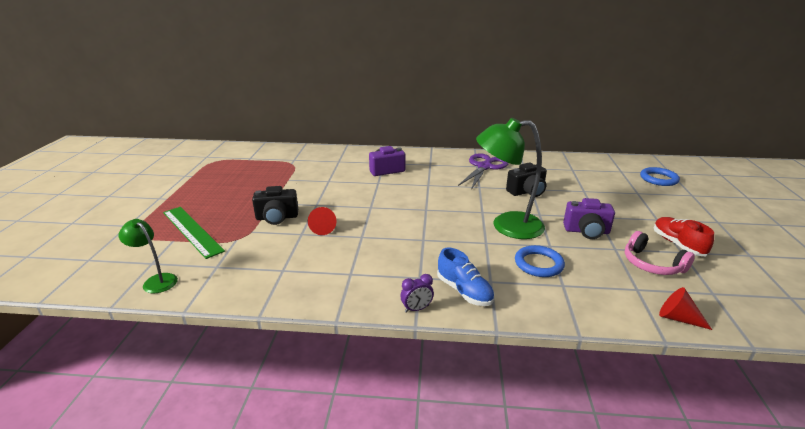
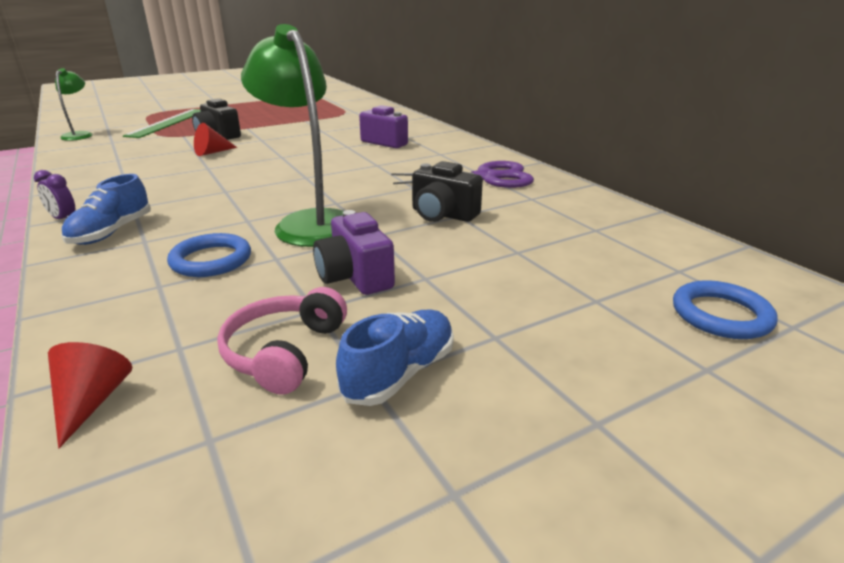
camera: 55 degrees right, 0 degrees up
(677, 244) = (399, 373): red shoe -> blue shoe

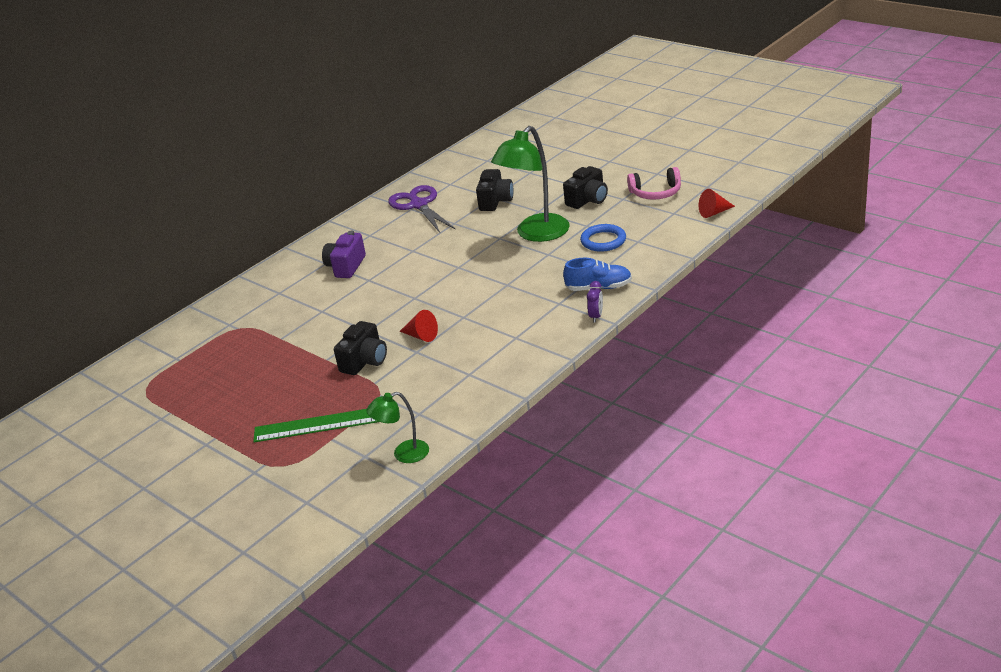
camera: 105 degrees left, 5 degrees up
(355, 277) = (588, 200): purple camera -> black camera
(399, 373) = (647, 170): blue shoe -> none
(721, 315) = (557, 128): blue ring -> none

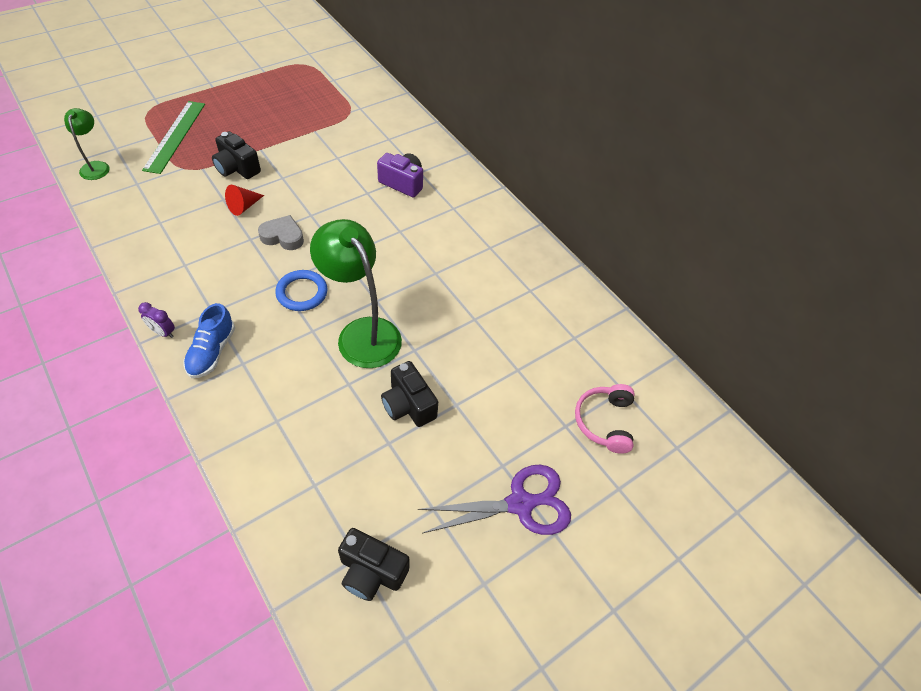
camera: 95 degrees right, 20 degrees up
(419, 205) = (494, 255): purple scissors -> purple scissors (520, 504)
(451, 302) = (283, 236): none -> grey heart
(495, 201) = (462, 318): black camera -> black camera (371, 572)
(603, 241) = (302, 388): blue ring -> blue ring (302, 293)
(656, 193) = (379, 486): pink headphones -> pink headphones (605, 422)
(714, 212) = (282, 533): red cone -> none

